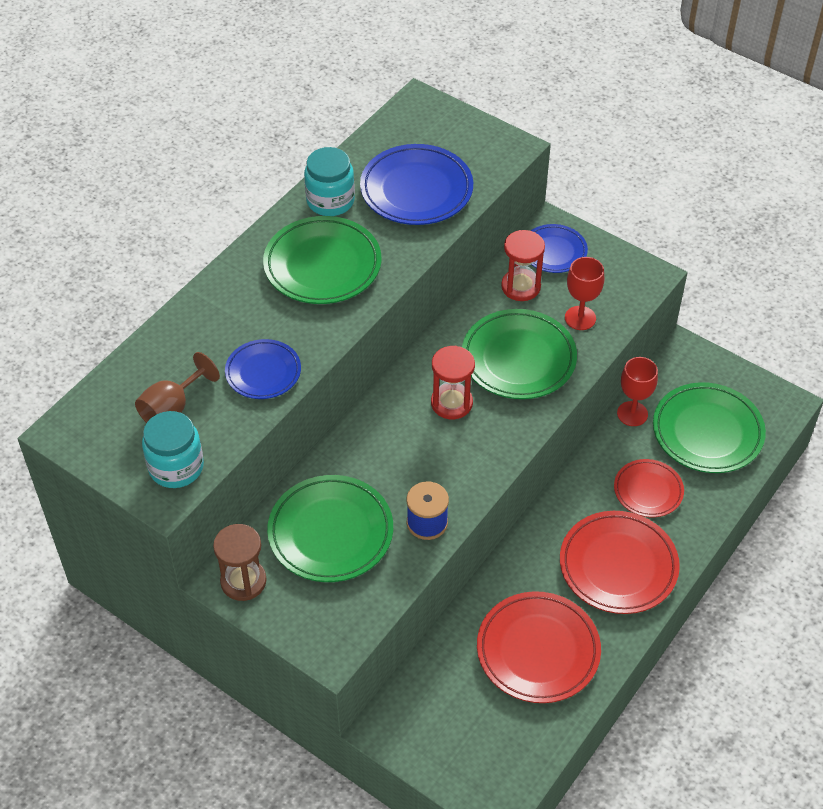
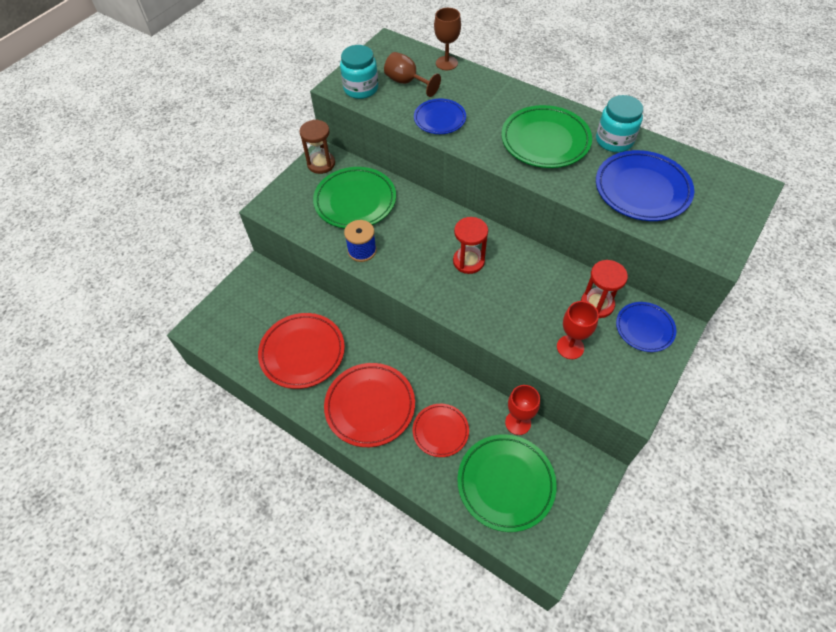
camera: 90 degrees right, 5 degrees up
(135, 358) = (446, 63): none -> brown goblet
(518, 359) = (518, 303): green plate -> none

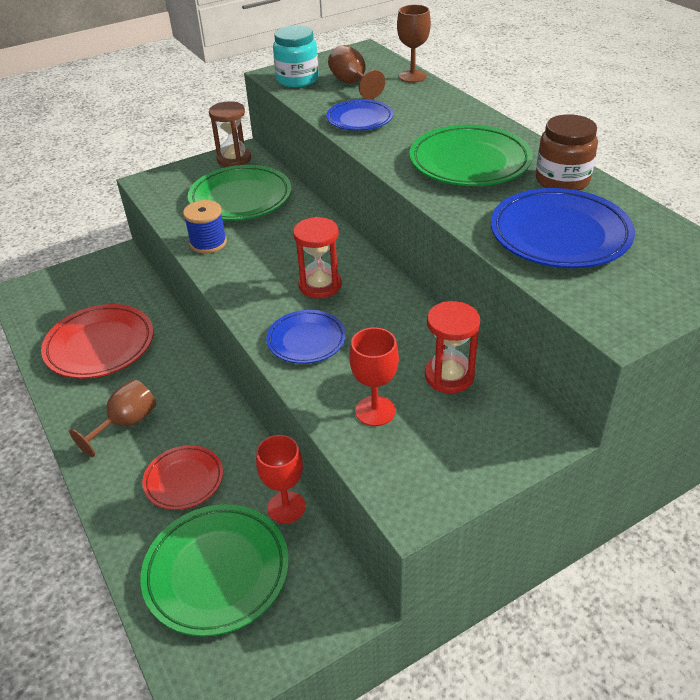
camera: 25 degrees right, 15 degrees down
(370, 406) = (126, 423): red plate -> brown goblet
(614, 140) = (562, 180): turquoise jar -> brown jar
(644, 328) = (496, 423): blue plate -> blue plate (306, 340)

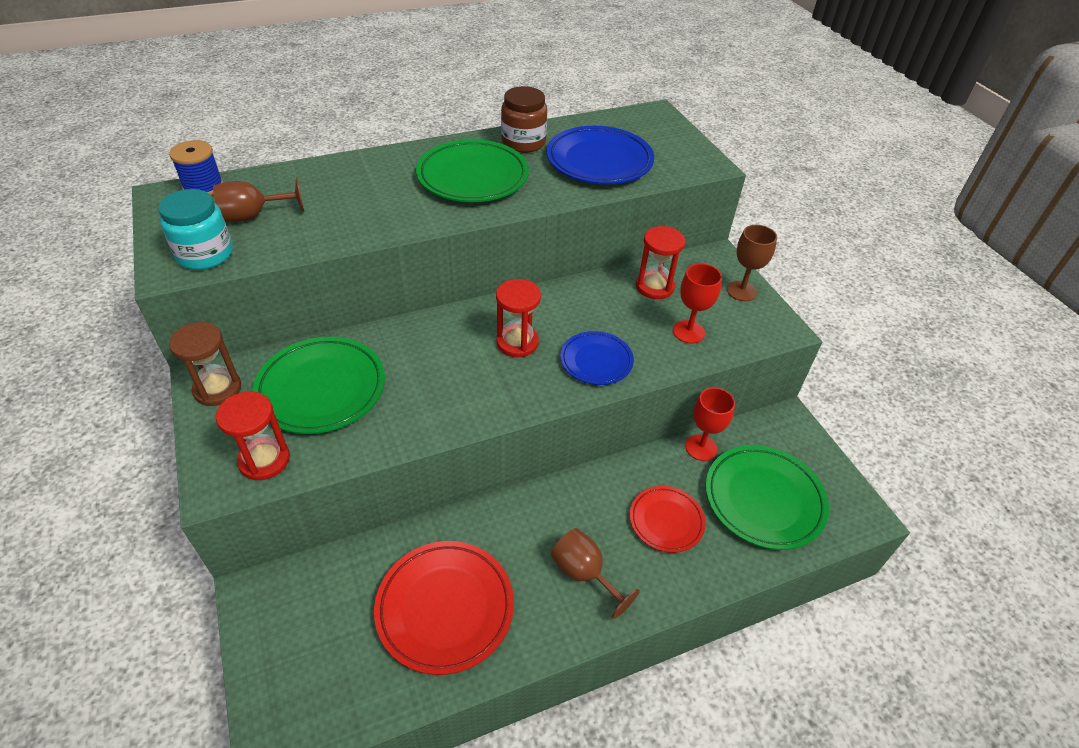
camera: 85 degrees left, 5 degrees up
(169, 192) = (264, 460): none -> red hourglass
(208, 243) = (405, 424): blue spool -> blue spool (203, 187)
(359, 119) = (347, 223): blue plate -> none
(412, 76) = (269, 175): brown goblet -> brown goblet (741, 291)

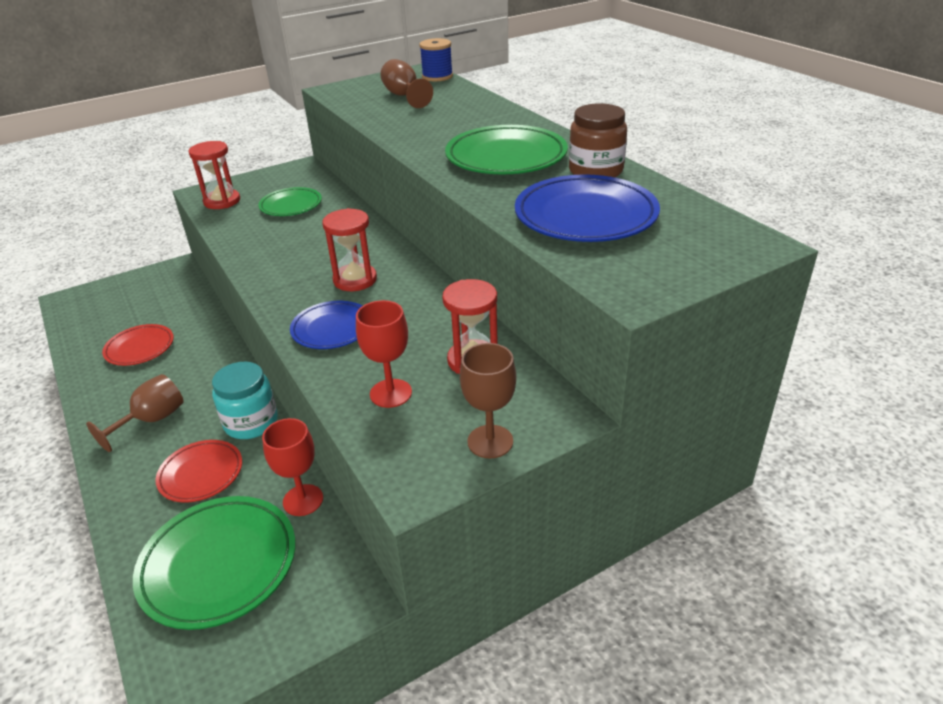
camera: 85 degrees right, 10 degrees down
(205, 254) = (351, 94): turquoise jar -> turquoise jar (251, 422)
(217, 389) = (291, 173): brown hourglass -> none
(321, 389) = (291, 205): green plate -> green plate, size x0.61
(445, 608) = (140, 348): red plate -> red plate, size x0.61

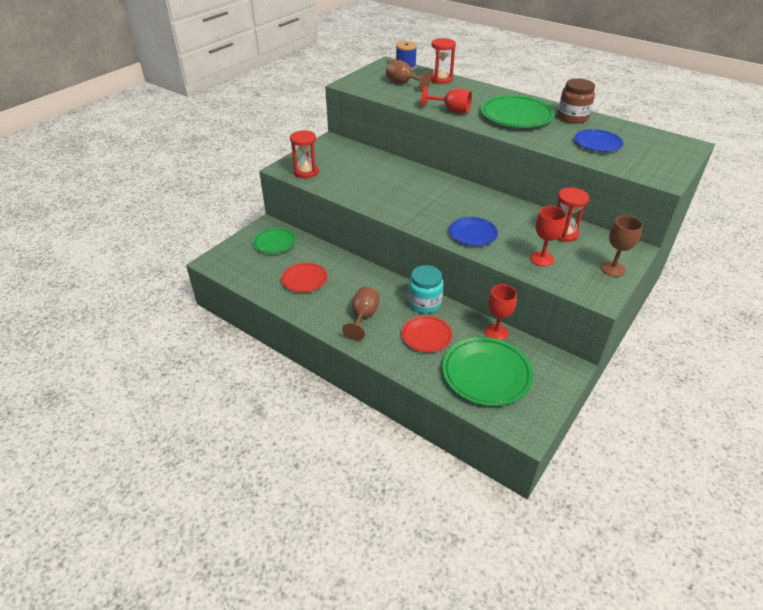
camera: 25 degrees left, 5 degrees up
(291, 205) = (357, 167): green plate -> green plate (275, 243)
(355, 280) = (452, 205): red hourglass -> red hourglass (441, 79)
(420, 138) = (451, 110): none -> red goblet
(585, 216) = (597, 143): blue plate -> blue plate, size x0.61

